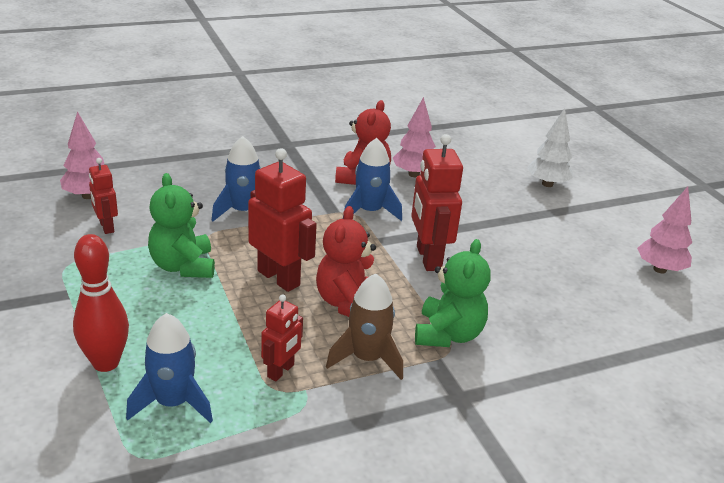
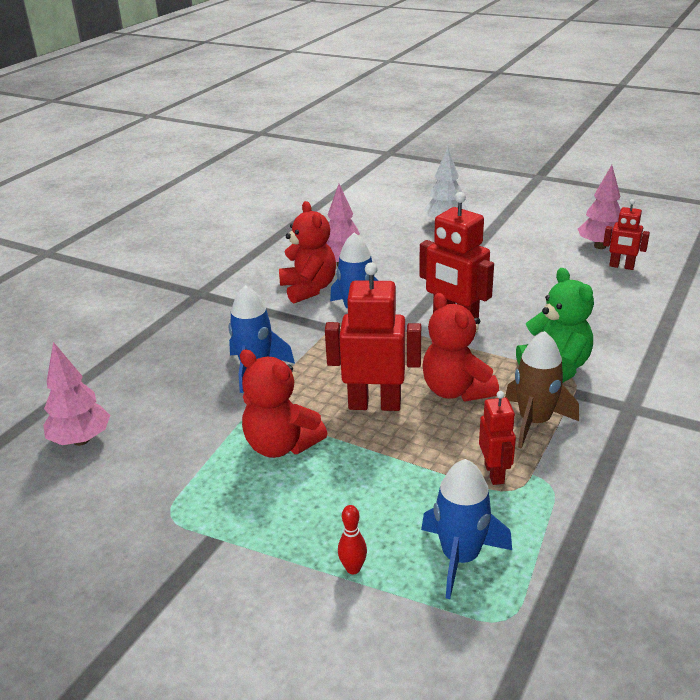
camera: 35 degrees left, 0 degrees up
(106, 227) = (150, 456): red robot -> red robot (621, 266)
(106, 363) = (353, 569): red bowling pin -> red bowling pin, size x0.47
(183, 266) = (281, 445): green teddy bear -> red teddy bear

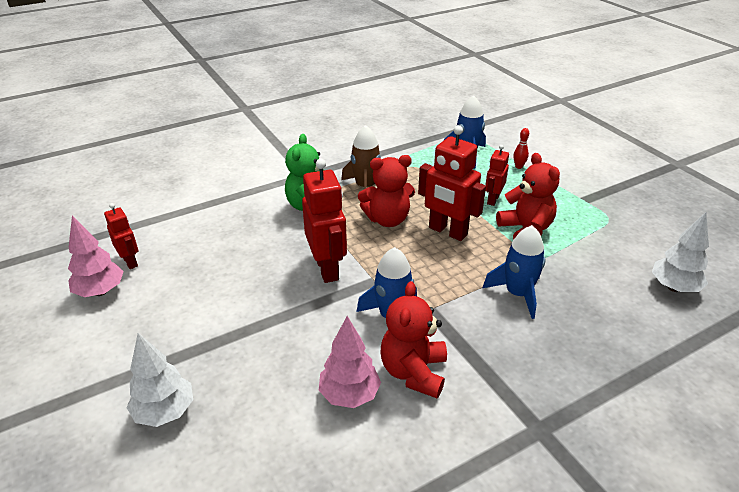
camera: 150 degrees left, 5 degrees up
(81, 440) = (673, 287): pink tree -> white tree
(456, 390) = (387, 219): red teddy bear -> red teddy bear turned 75 degrees clockwise
(494, 473) = (416, 175): red robot -> red robot (492, 200)

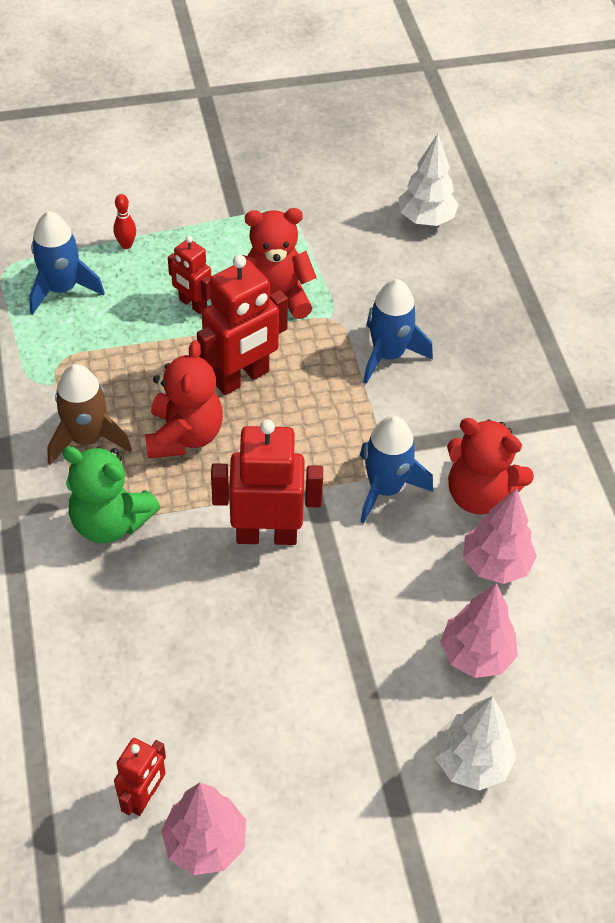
camera: 75 degrees left, 15 degrees up
(130, 261) = (144, 797): red robot -> red robot turned 135 degrees clockwise
(260, 397) = (476, 655): none -> pink tree

